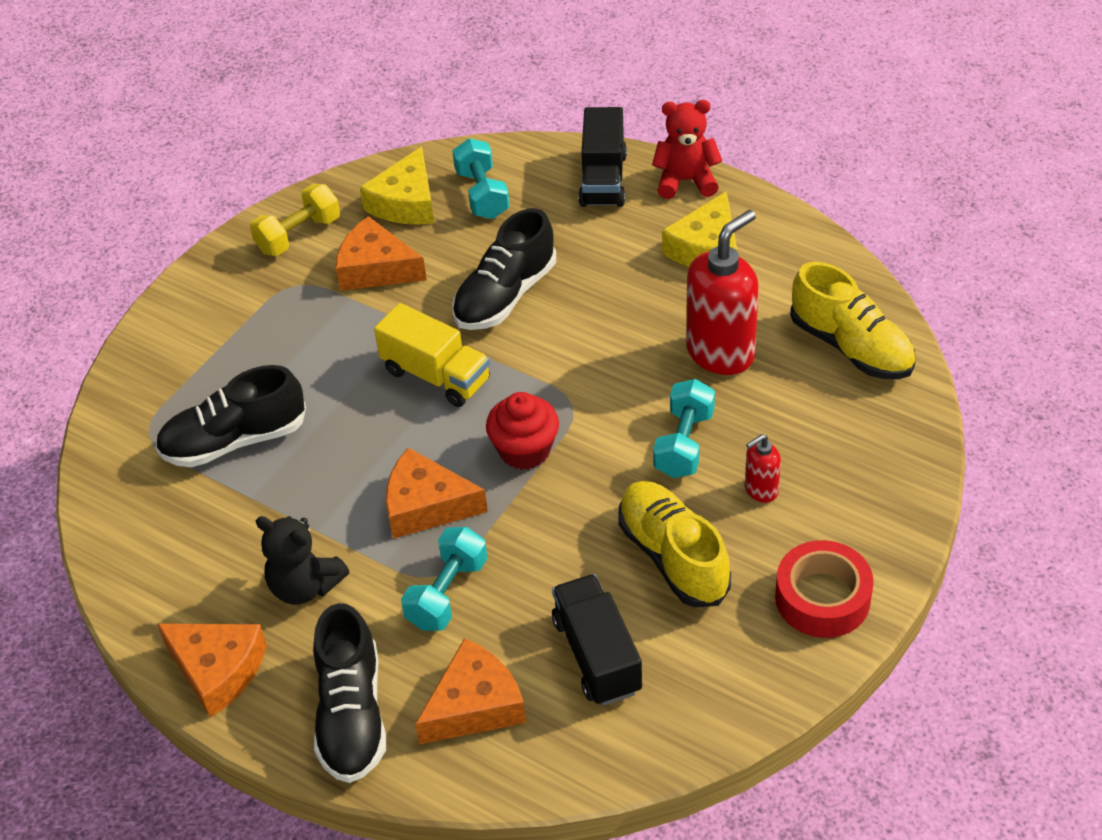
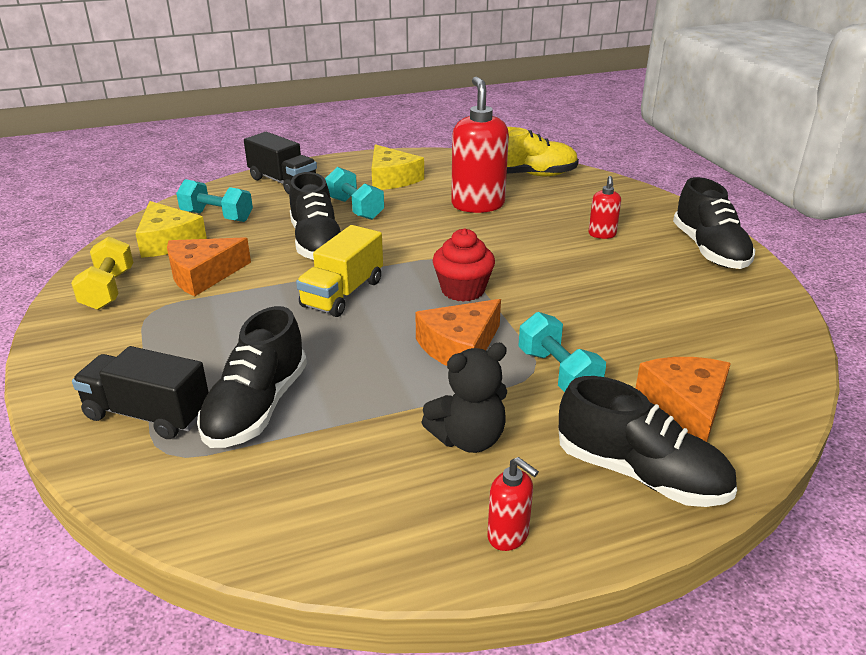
camera: 55 degrees left, 15 degrees down
(217, 670) = (508, 536): orange cheese -> red soap dispenser
(436, 375) = (343, 293): yellow truck -> yellow truck turned 135 degrees clockwise
(597, 655) = (683, 337): black truck -> black truck (148, 414)
(673, 557) = (624, 279): yellow shoe -> none
(684, 444) = (534, 240): turquoise dumbbell -> turquoise dumbbell (355, 208)
(686, 181) = (330, 164): red teddy bear -> none
(822, 598) = (709, 250): red tape -> black shoe

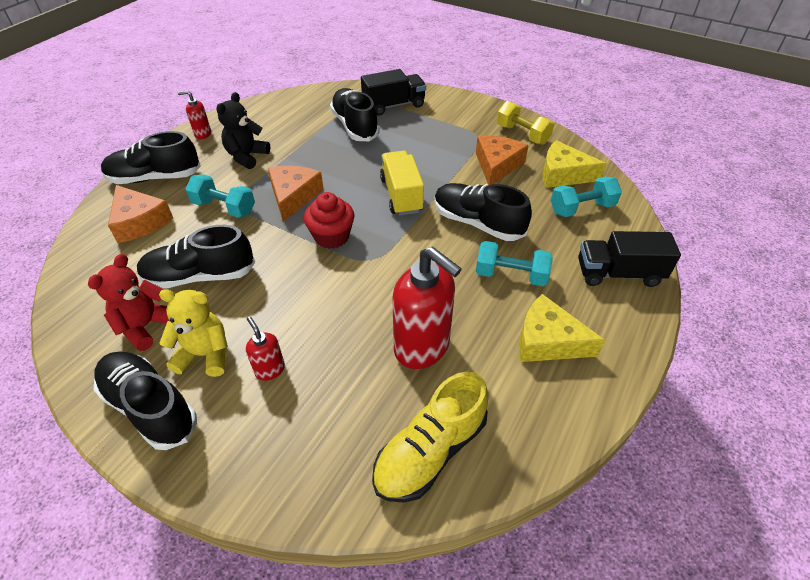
camera: 140 degrees right, 15 degrees up
(628, 314) = (200, 276): none -> black shoe
(651, 260) = (205, 355): none -> yellow teddy bear
(702, 297) = (145, 326): none -> red teddy bear

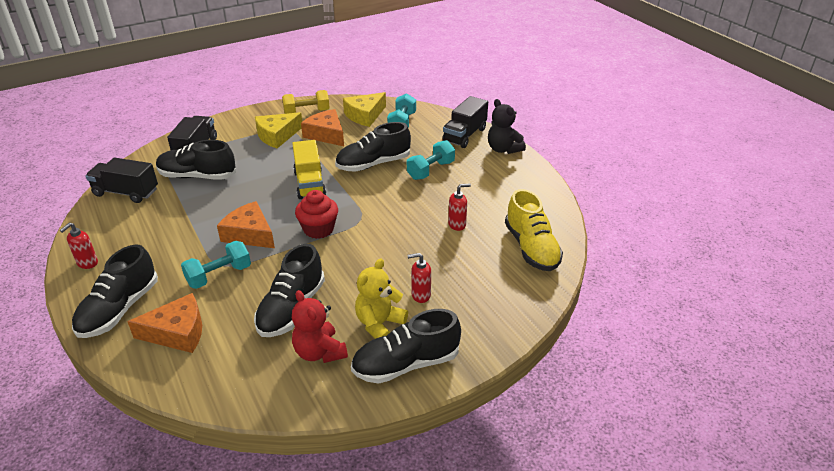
camera: 60 degrees left, 10 degrees down
(247, 156) = (161, 245): black teddy bear -> black teddy bear (503, 149)
(303, 104) = (126, 192): none -> black truck
(401, 195) = (309, 184): yellow truck -> yellow truck turned 120 degrees counterclockwise
(422, 347) = (457, 225): red soap dispenser -> red soap dispenser, size x0.48
(548, 341) = (490, 179): yellow cheese -> yellow cheese (277, 136)

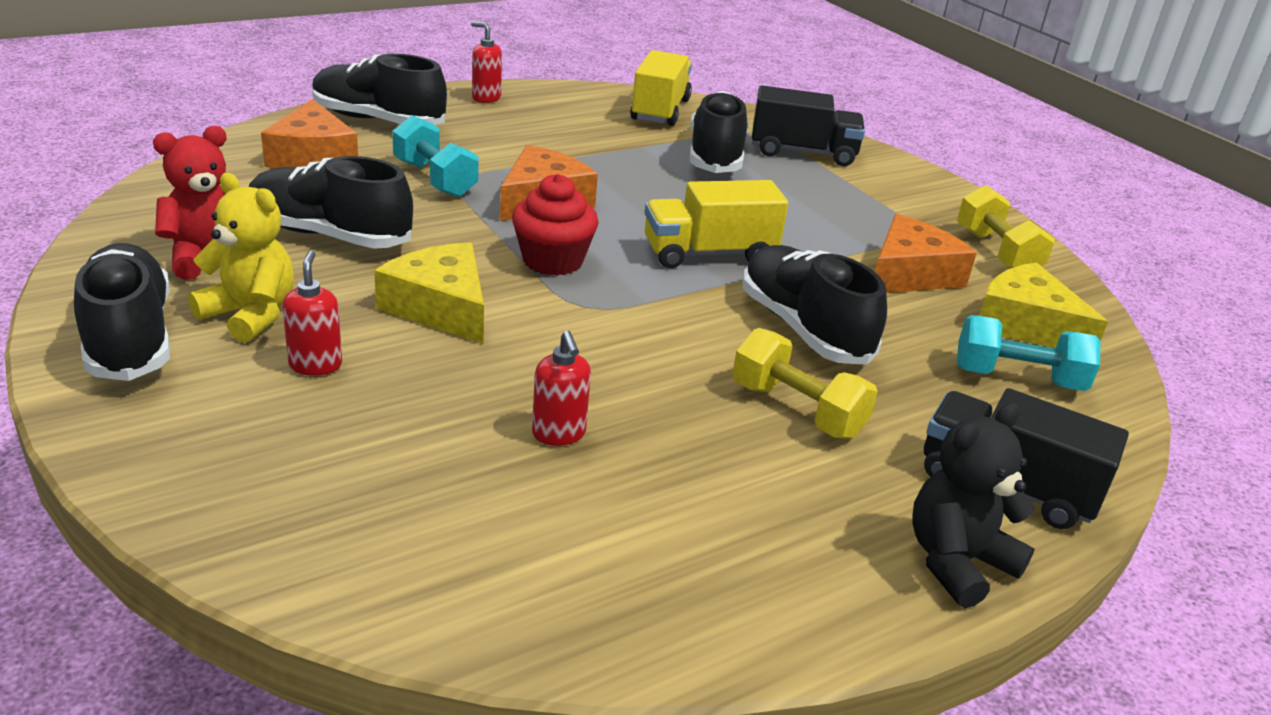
camera: 85 degrees right, 5 degrees down
(126, 192) = (660, 110): black truck -> yellow truck
(277, 136) = (880, 221): yellow cheese -> yellow cheese (441, 307)
(430, 170) = (797, 410): turquoise dumbbell -> yellow dumbbell
(531, 248) = (444, 556): yellow shoe -> none

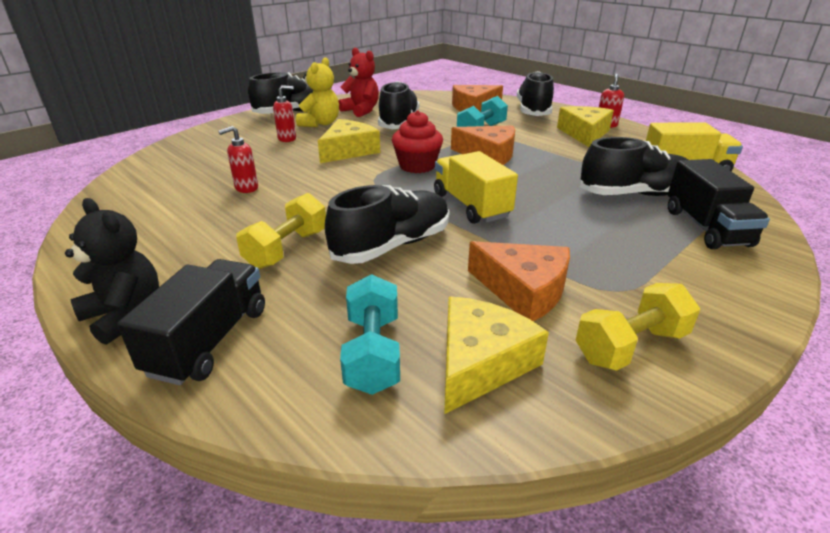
camera: 80 degrees right, 0 degrees up
(508, 120) = (584, 133): none -> yellow cheese

